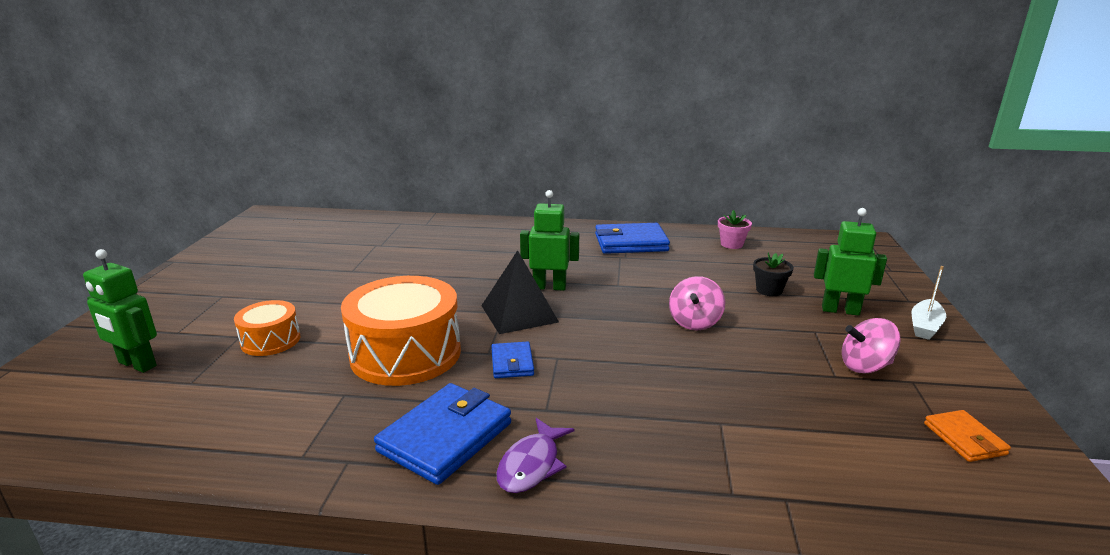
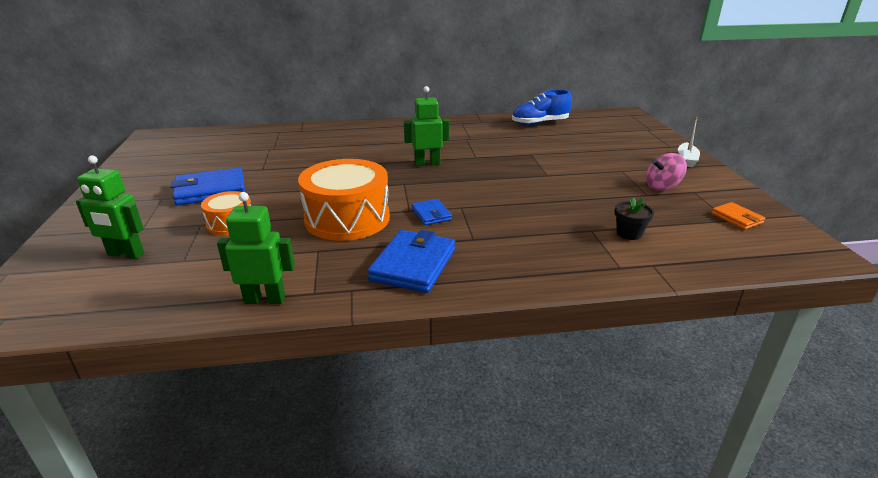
camera: 15 degrees left, 5 degrees up
(519, 313) = (416, 183): black pyramid -> none
(531, 465) = (484, 272): purple fish -> none
(631, 243) = (468, 129): blue wallet -> blue wallet (210, 190)
(694, 322) = (542, 174): pink spinning top -> none
(731, 244) = (540, 123): pink flower pot -> blue shoe
(769, 290) = (580, 149): black flower pot -> black flower pot (629, 233)
(840, 310) = (631, 156): green robot -> green robot (265, 299)

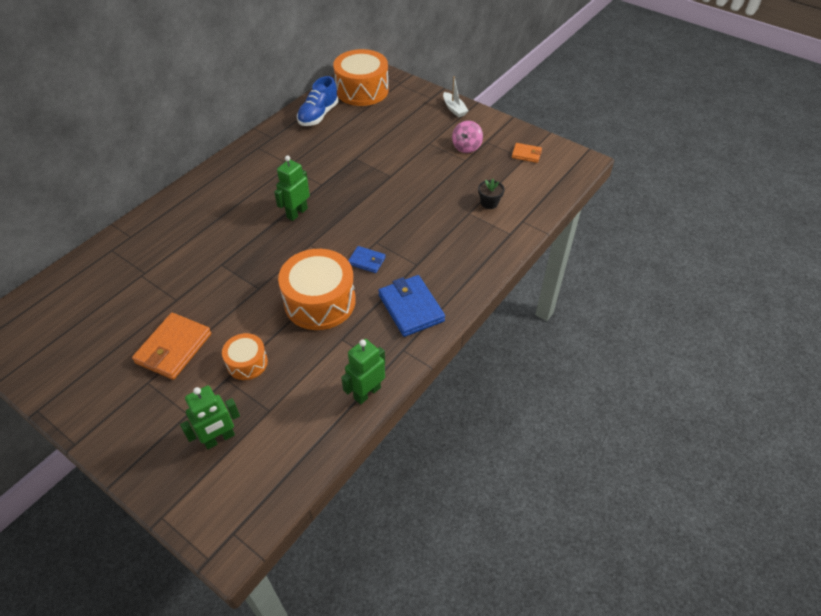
camera: 45 degrees left, 20 degrees up
(210, 190) = (174, 348): blue wallet -> orange wallet
(603, 123) = (362, 90): none -> orange drum

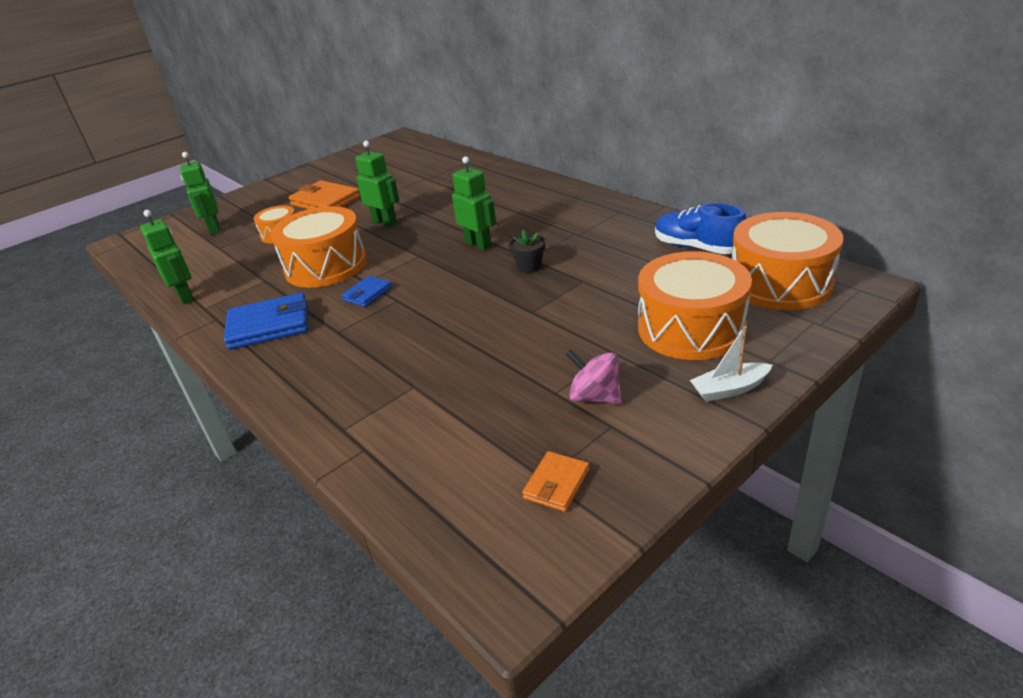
camera: 105 degrees right, 15 degrees down
(241, 282) = (385, 222): none -> green robot
(405, 119) = (691, 328): none -> orange drum
(489, 203) = (427, 412): black flower pot -> black flower pot (529, 266)

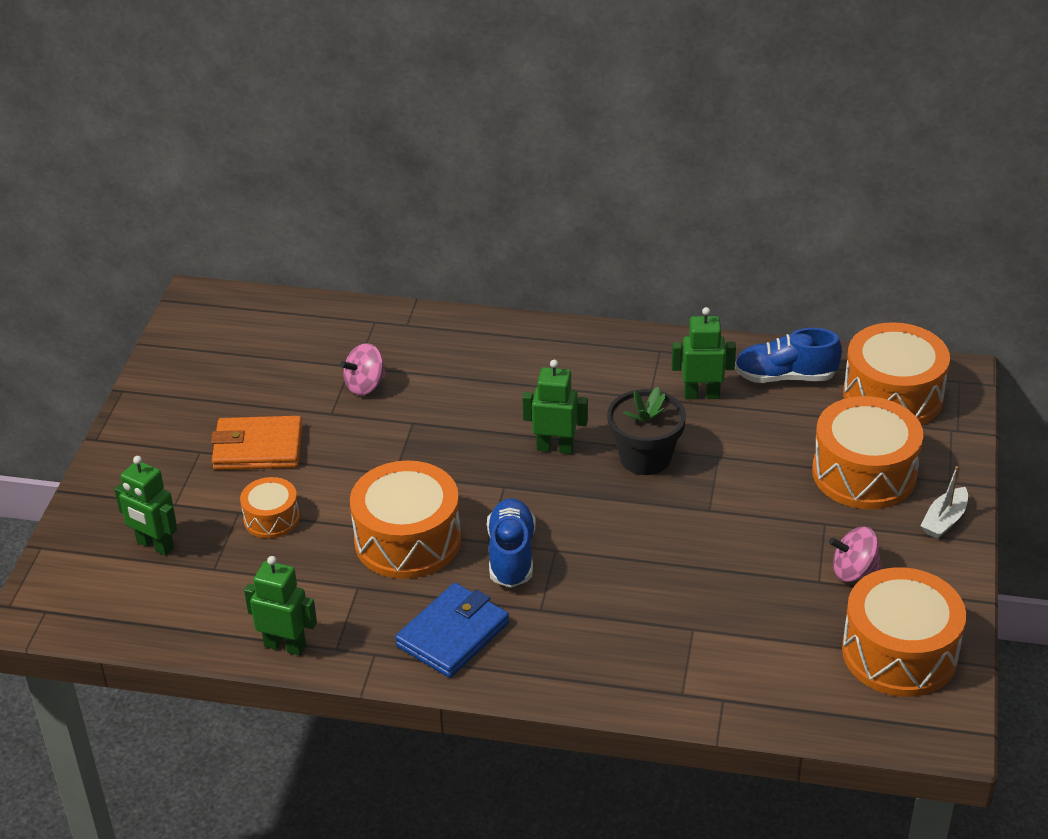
camera: 40 degrees left, 5 degrees up
(367, 294) = (511, 555): blue wallet -> blue shoe
(385, 222) = (394, 454): green robot -> green robot (701, 395)
(419, 188) = (365, 385): none -> pink spinning top
(529, 266) = (645, 457): black flower pot -> black flower pot, size x1.83
(556, 484) = (899, 653): orange wallet -> orange drum

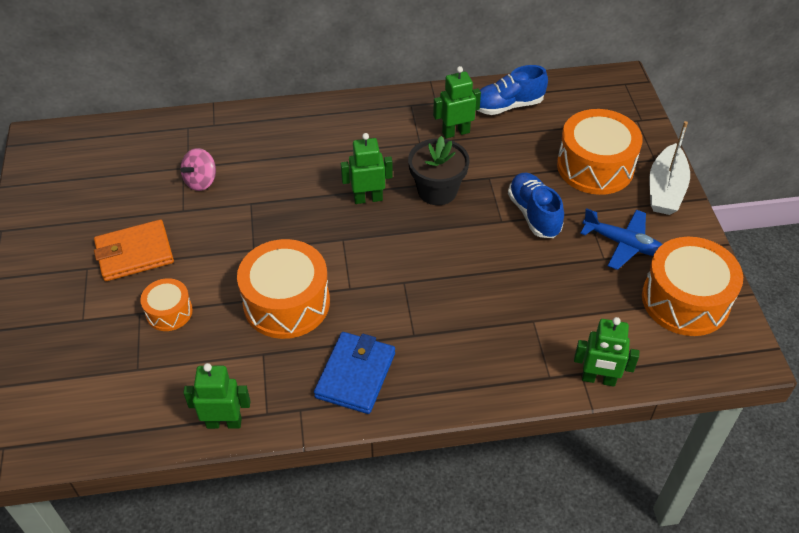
camera: 20 degrees left, 10 degrees up
(155, 545) = (79, 361): green robot -> green robot (598, 379)
(511, 555) = (372, 295): blue shoe -> blue shoe (534, 214)
(854, 571) = (624, 244): pink spinning top -> blue plane
(892, 396) = (587, 104): orange drum -> none
(944, 520) = (665, 189): white boat -> white boat, size x1.66

